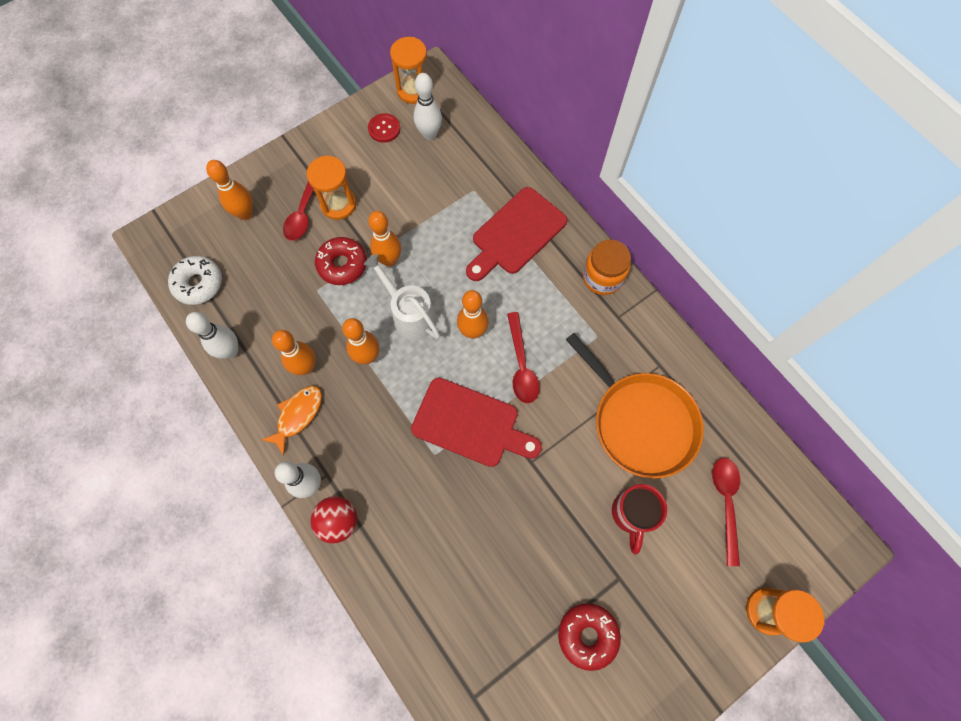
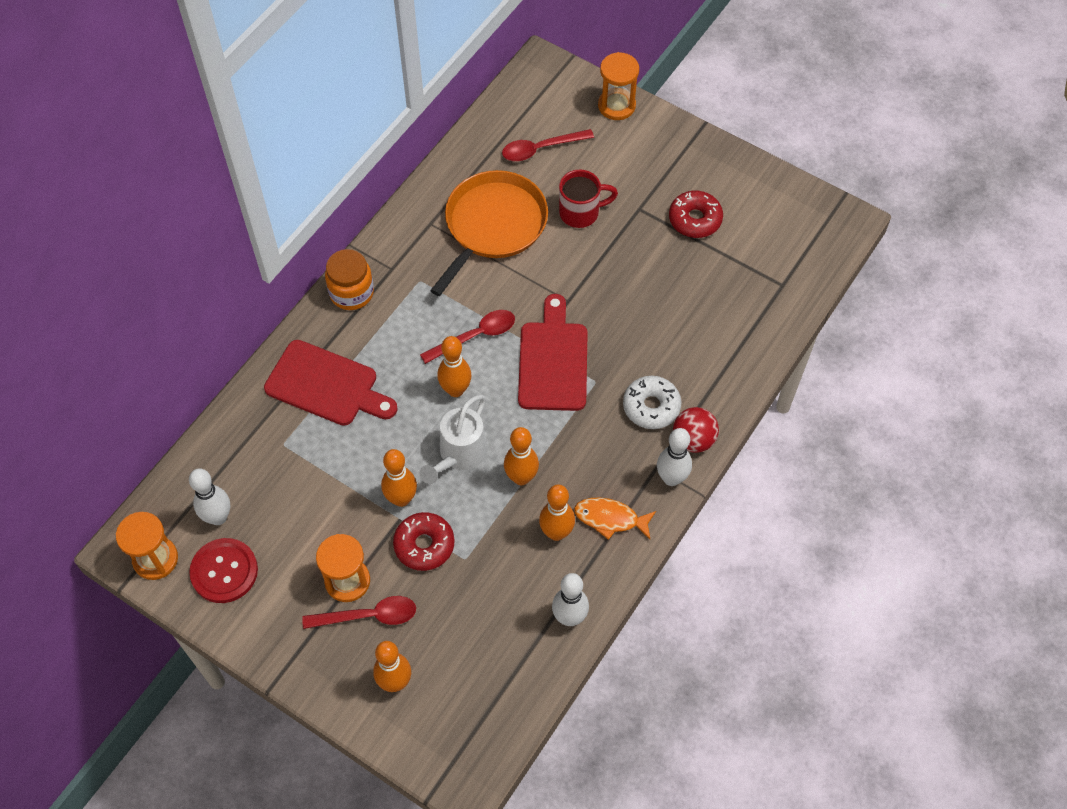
camera: 110 degrees left, 10 degrees down
(198, 283) = (504, 692): white donut -> white donut (651, 407)
(384, 129) = (224, 571): red button -> red button, size x1.59

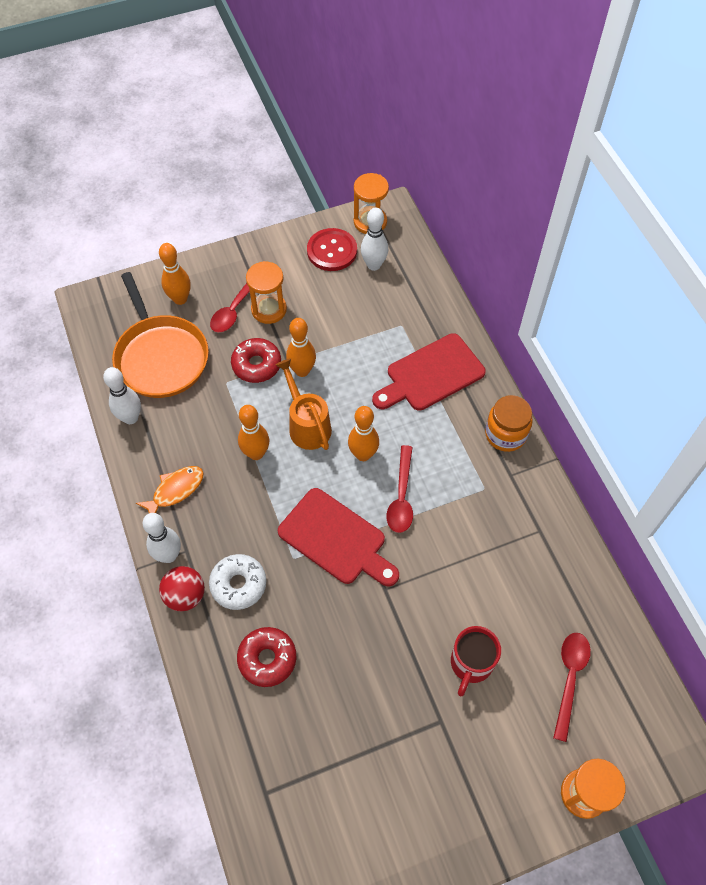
camera: 125 degrees right, 0 degrees up
(459, 455) = (307, 425): white watering can -> orange watering can
(493, 226) = (505, 579): orange pan -> orange pan (161, 357)
(556, 532) = (196, 449): orange bowling pin -> none
(695, 219) = (393, 766): red donut -> red donut (267, 659)

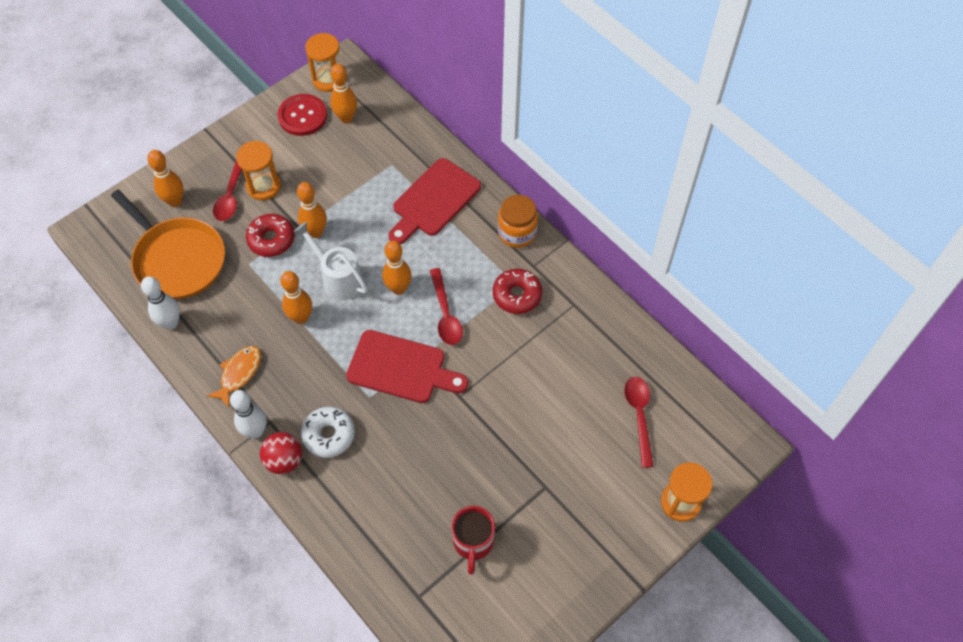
camera: 20 degrees left, 0 degrees up
(267, 659) = (378, 488): red donut -> red donut (517, 295)
(307, 425) = (338, 278): orange watering can -> white watering can
(374, 265) = (346, 118): white bowling pin -> orange bowling pin
(471, 664) = (554, 432): red mug -> red mug (473, 542)

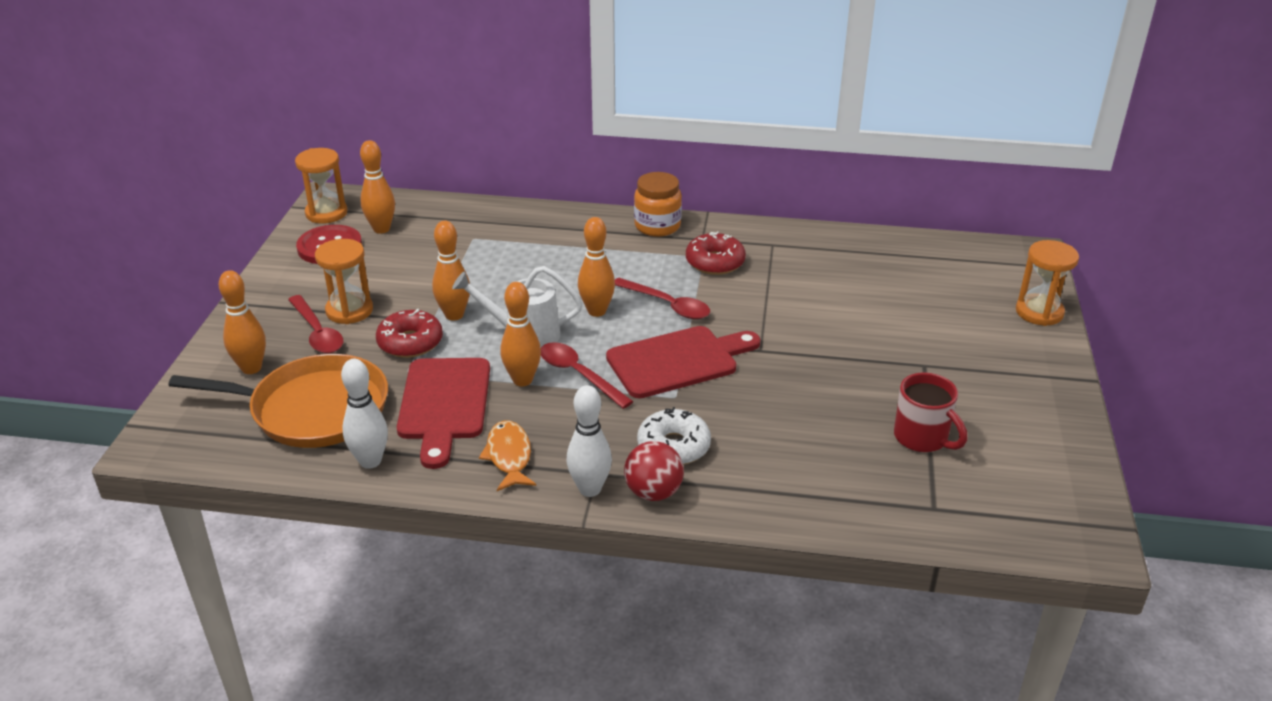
camera: 40 degrees left, 25 degrees down
(433, 201) = (549, 242): red cutting board -> red cutting board (444, 404)
(639, 416) = (928, 281): red spoon -> red spoon (579, 375)

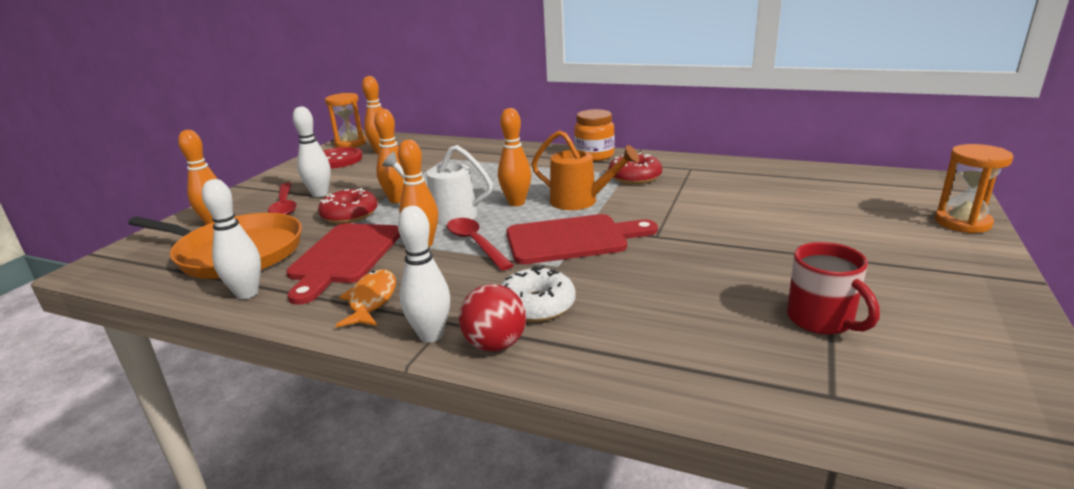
camera: 15 degrees right, 10 degrees down
(349, 311) = (320, 194): orange hourglass -> white bowling pin
(667, 305) = (580, 201): red spoon -> orange watering can

